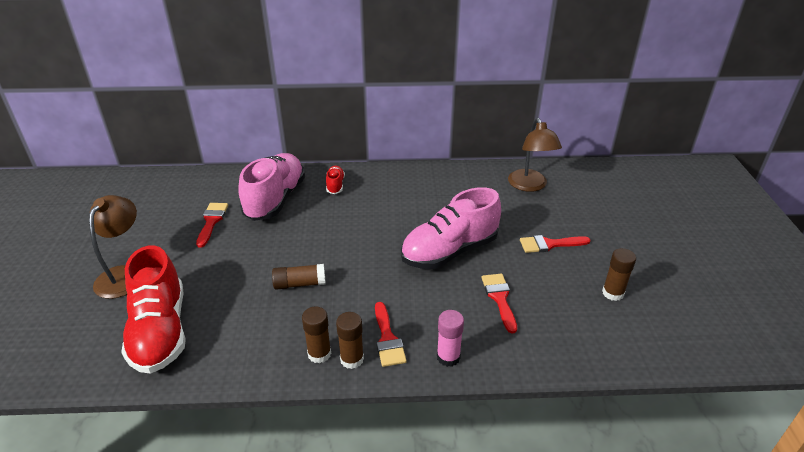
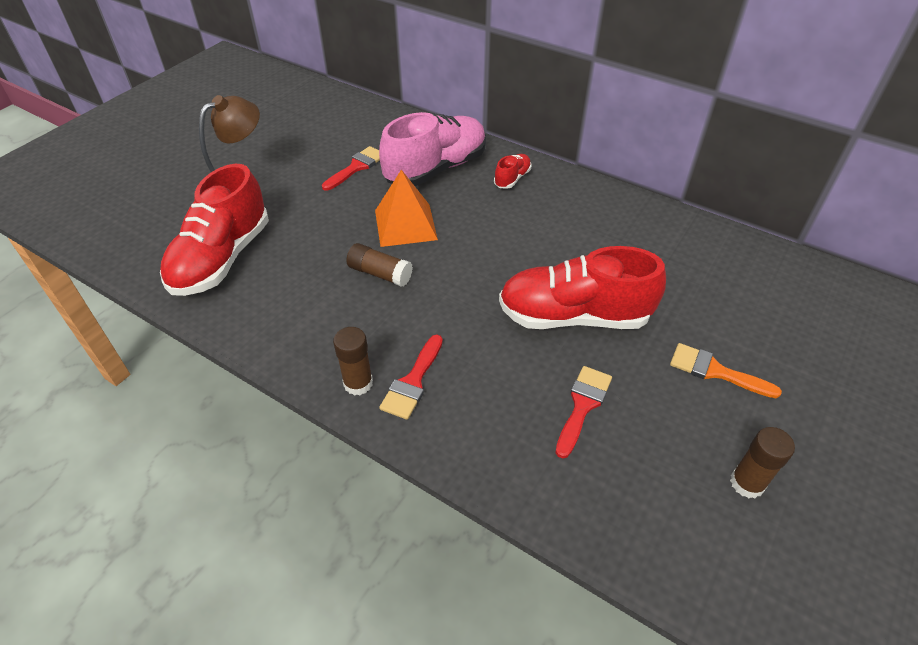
camera: 35 degrees right, 10 degrees up
(288, 244) = (405, 225): none -> orange pyramid
(319, 354) = (333, 359): brown glue stick -> none
(448, 357) = (458, 441): pink glue stick -> none
(449, 251) = (573, 316): pink shoe -> red shoe
(530, 186) = (760, 280): brown lamp -> none
(549, 244) = (715, 371): red brush -> orange brush

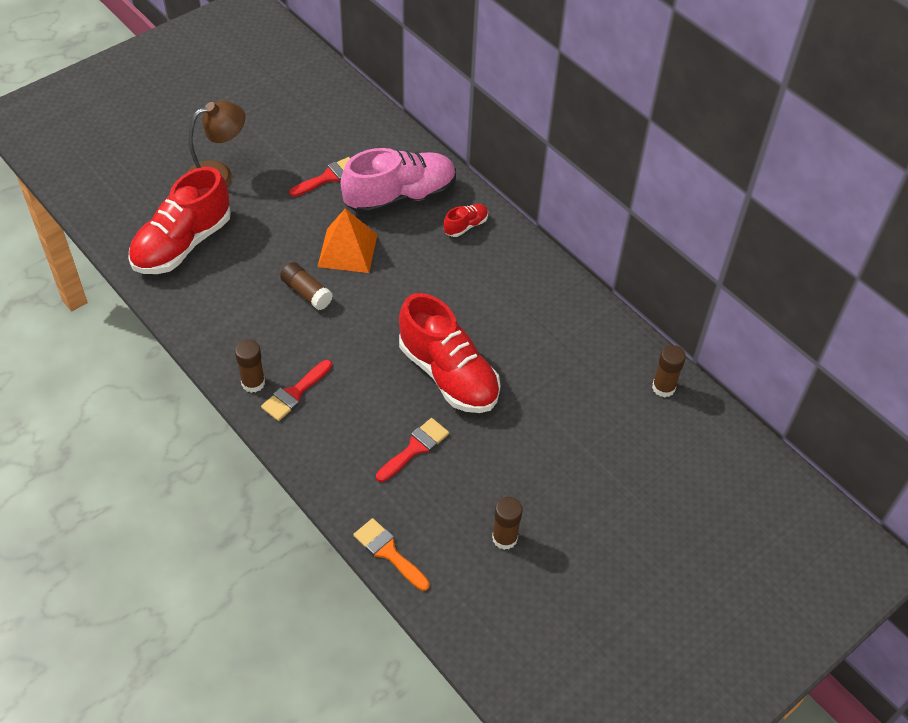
camera: 15 degrees right, 5 degrees up
(573, 316) = (448, 374): red shoe -> red shoe turned 150 degrees counterclockwise
(715, 371) = (536, 451): orange brush -> orange brush (388, 552)
(792, 273) = (663, 387): none -> brown glue stick

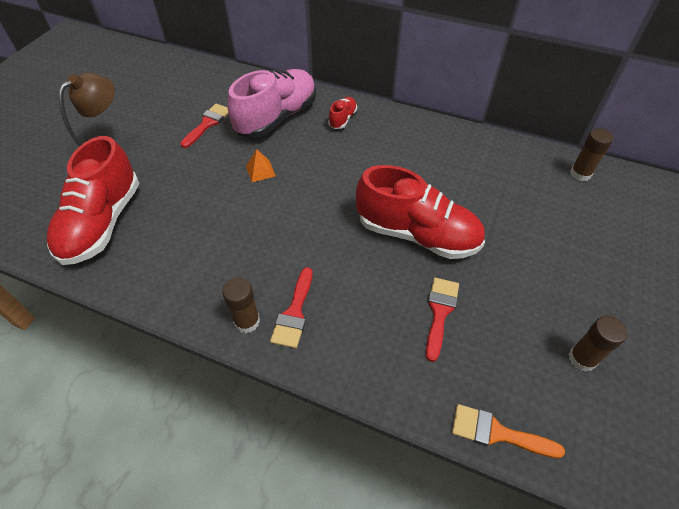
camera: 25 degrees left, 0 degrees up
(306, 292) = (247, 218): brown glue stick -> none
(347, 250) = (260, 171): orange pyramid -> orange pyramid, size x0.51

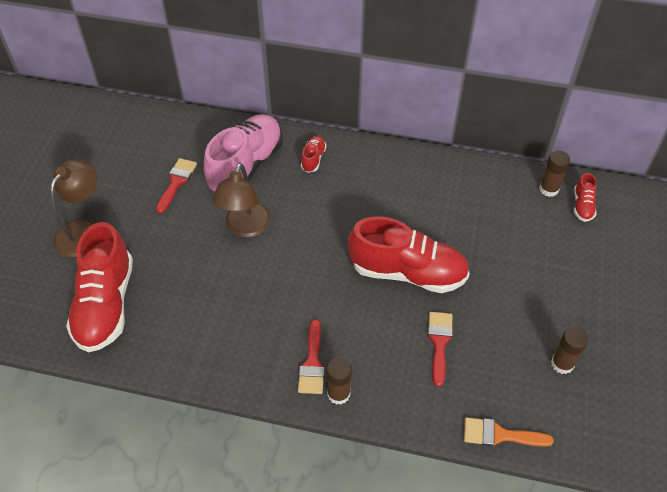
camera: 10 degrees left, 0 degrees up
(247, 321) = (272, 377): brown glue stick -> brown glue stick (338, 393)
(260, 171) = (245, 228): orange pyramid -> brown lamp
(616, 194) = (582, 206): none -> red shoe

